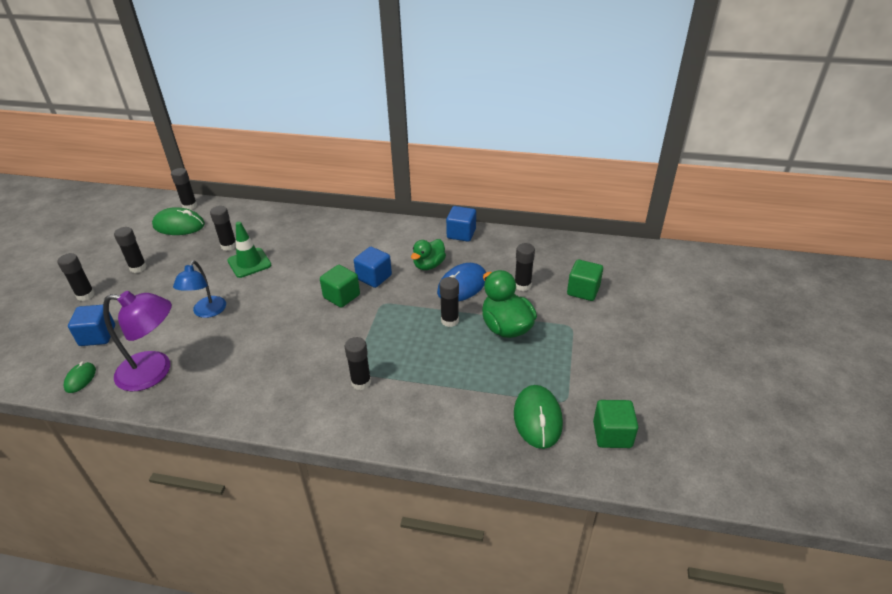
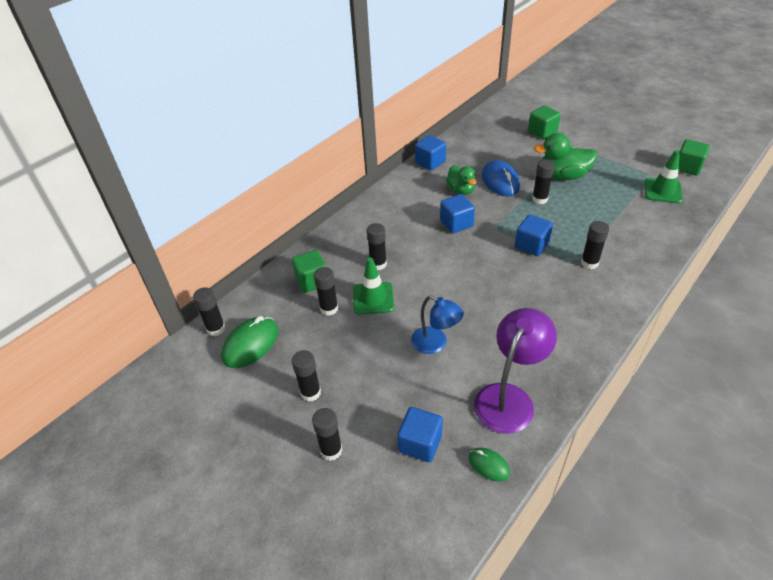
camera: 60 degrees left, 5 degrees up
(341, 296) = (471, 248): green cube -> green cube (312, 281)
(367, 334) = (531, 245): none -> blue cube
(522, 285) = (519, 154): black glue stick -> black glue stick (378, 264)
(537, 418) = (663, 191): green mouse -> green traffic cone

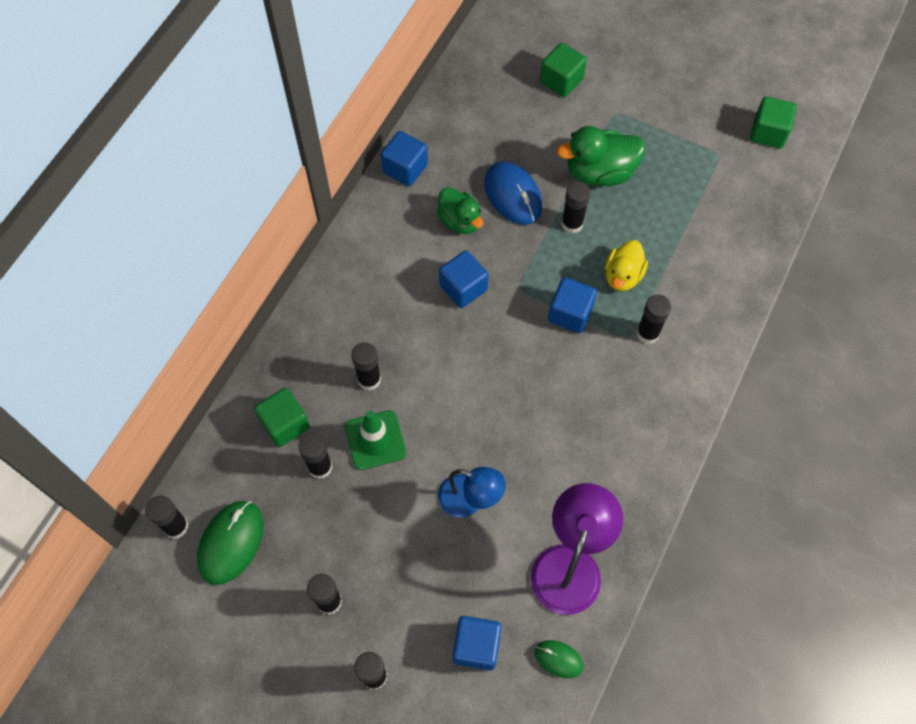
camera: 15 degrees left, 20 degrees up
(573, 229) = (622, 276): none -> yellow duck
(663, 191) = (736, 185): green traffic cone -> none

